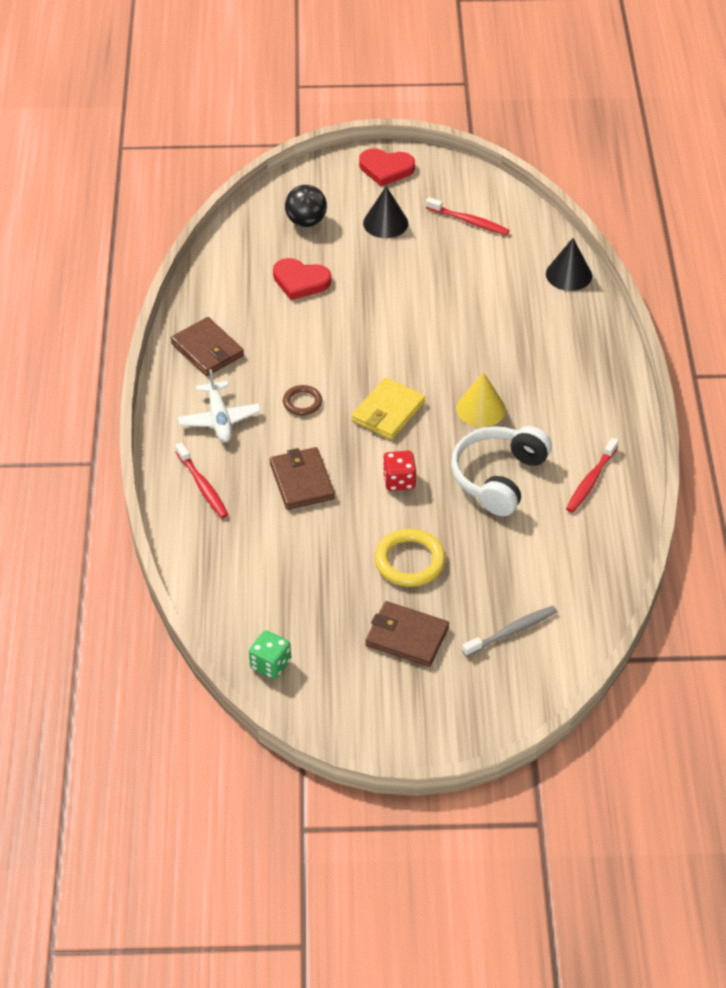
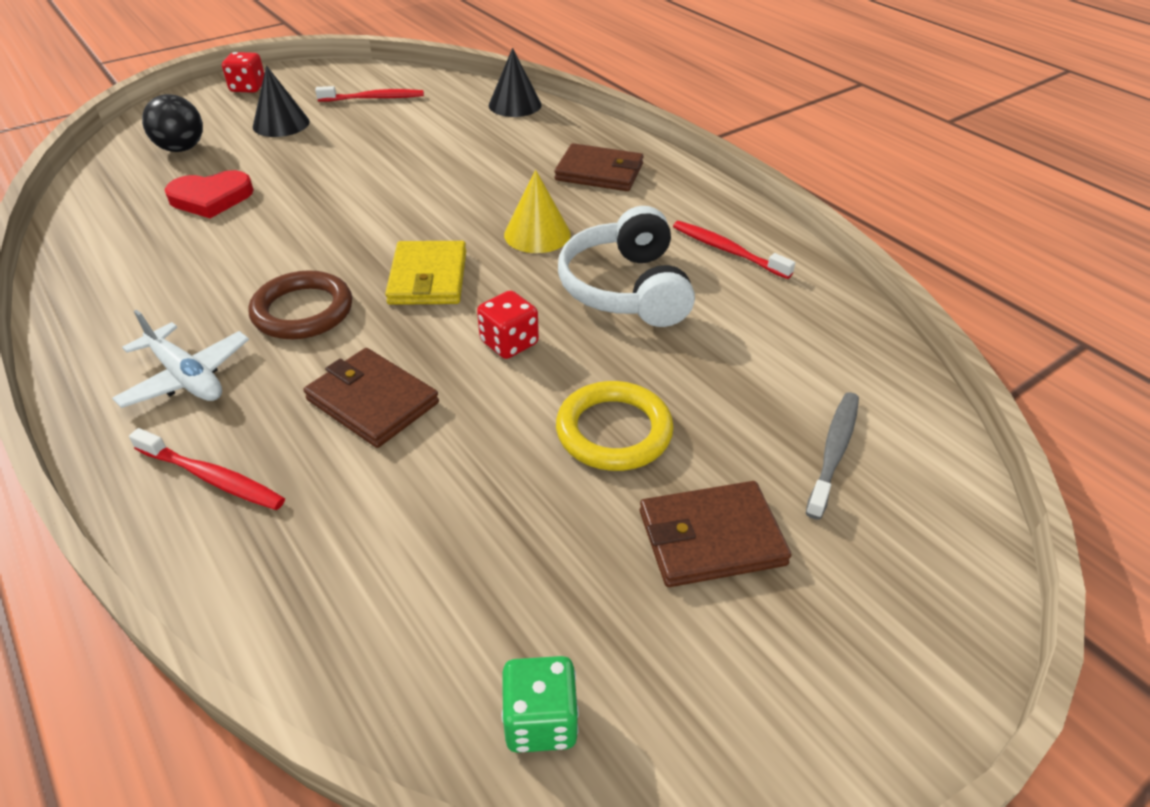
camera: 35 degrees left, 5 degrees down
(207, 350) = (118, 305): brown wallet -> brown wallet (599, 172)
(302, 402) = (303, 311): brown ring -> brown ring, size x1.67
(386, 169) = (248, 88): red heart -> red dice
(591, 481) = (727, 250): red toothbrush -> red toothbrush turned 135 degrees clockwise

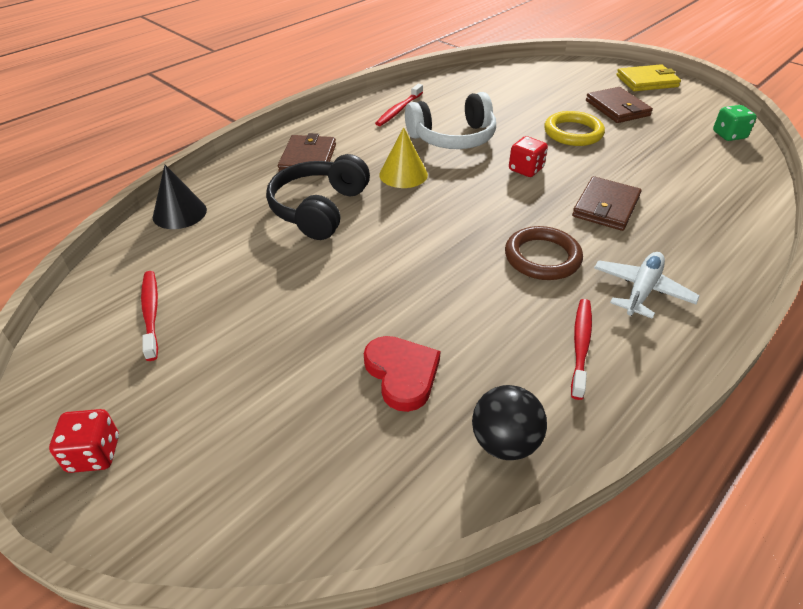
camera: 100 degrees left, 0 degrees up
(181, 148) = (291, 453): black ball -> black ball (504, 442)
(212, 478) = (705, 248): red toothbrush -> red toothbrush (580, 346)
(281, 124) = (218, 376): black cone -> none
(428, 278) = (475, 210): yellow wallet -> yellow wallet (647, 81)
(485, 174) = (319, 209): none -> black headphones
(833, 452) = (548, 85): grey toothbrush -> none

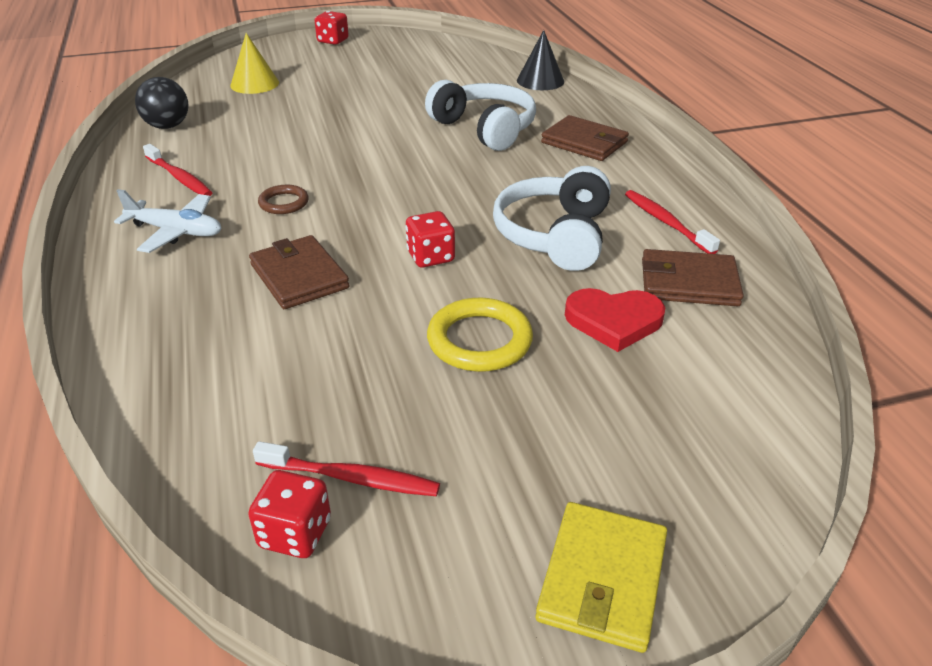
camera: 120 degrees right, 5 degrees down
(151, 313) = (425, 61): red toothbrush -> red toothbrush (351, 478)
(319, 209) = (484, 129): black headphones -> white headphones
(402, 374) = (262, 113): red heart -> red heart (614, 321)
(403, 174) = (502, 180): yellow cone -> yellow cone (254, 84)
(542, 257) = (284, 203): brown ring -> brown ring, size x0.60
(617, 108) = (516, 440): brown wallet -> brown wallet (688, 282)
(641, 290) = (176, 231): white plane -> white plane turned 45 degrees counterclockwise
(729, 135) = (295, 533): green dice -> red dice

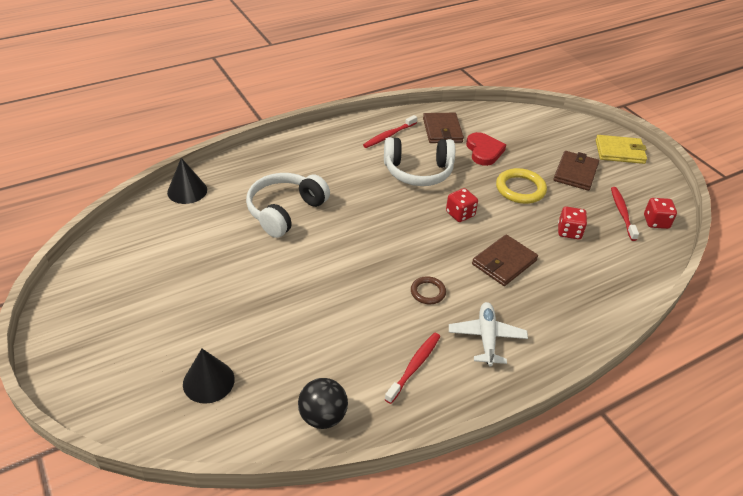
camera: 105 degrees left, 5 degrees up
(254, 84) = (208, 381): yellow cone -> black cone
(333, 41) = (74, 349): red dice -> red dice (569, 232)
(584, 142) = (297, 165): brown wallet -> brown wallet (575, 173)

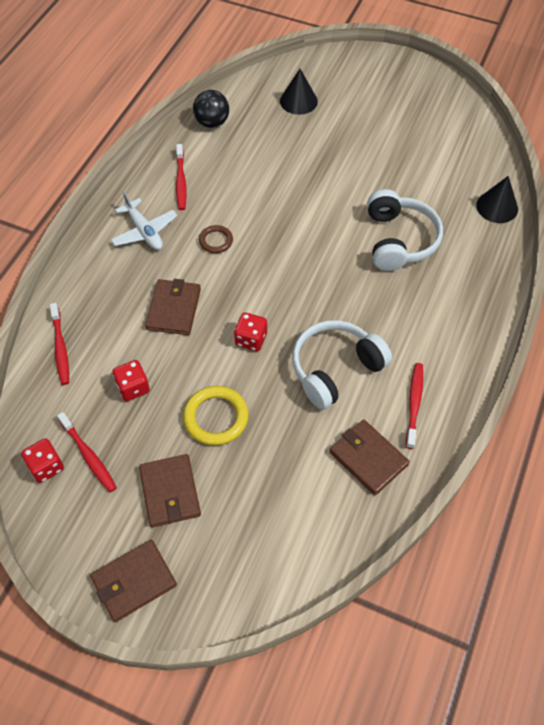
camera: 145 degrees right, 15 degrees up
(484, 151) = (295, 454): red heart -> none
(616, 285) = (60, 348): none -> red toothbrush
(619, 152) = (134, 581): yellow wallet -> brown wallet

